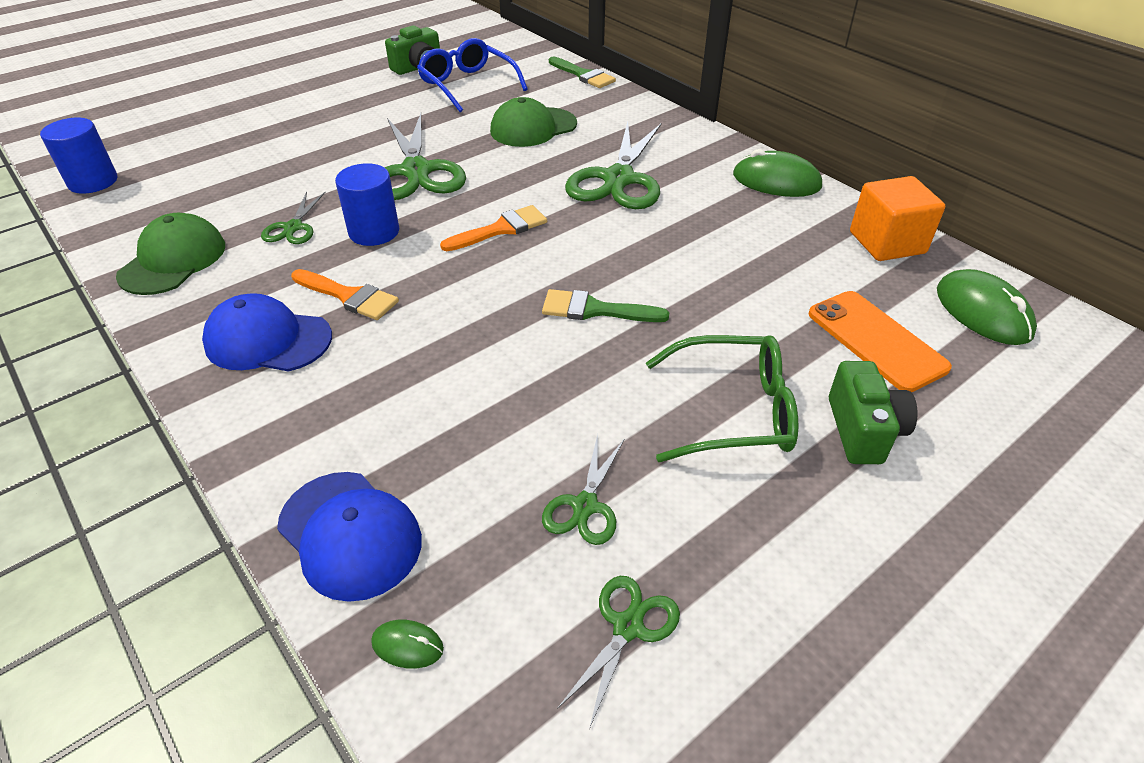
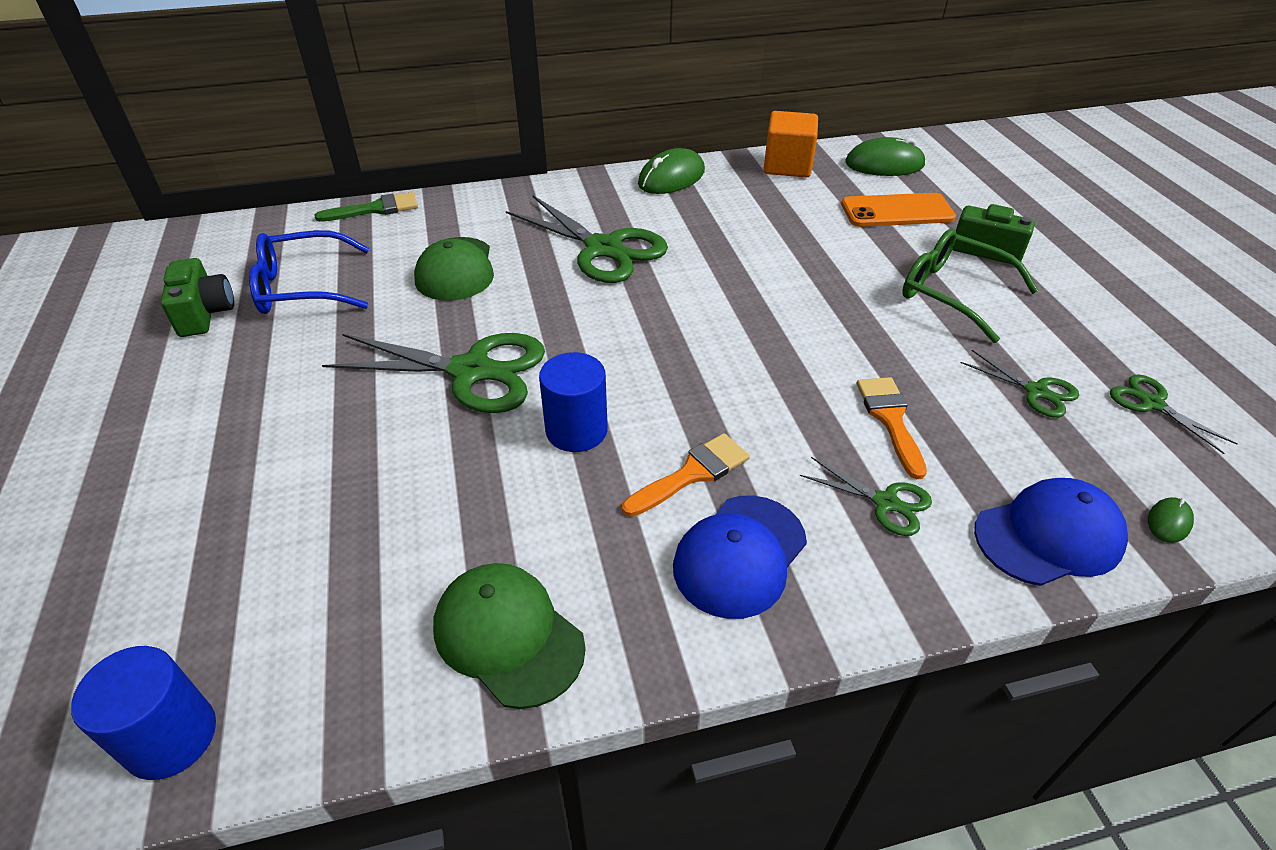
camera: 65 degrees left, 0 degrees up
(293, 227) = (515, 498): green scissors -> green scissors (885, 502)
(501, 229) = (637, 339): orange brush -> orange brush (890, 419)
(595, 310) = (800, 320): green brush -> none
(734, 411) = (952, 293): green glasses -> green glasses turned 75 degrees counterclockwise

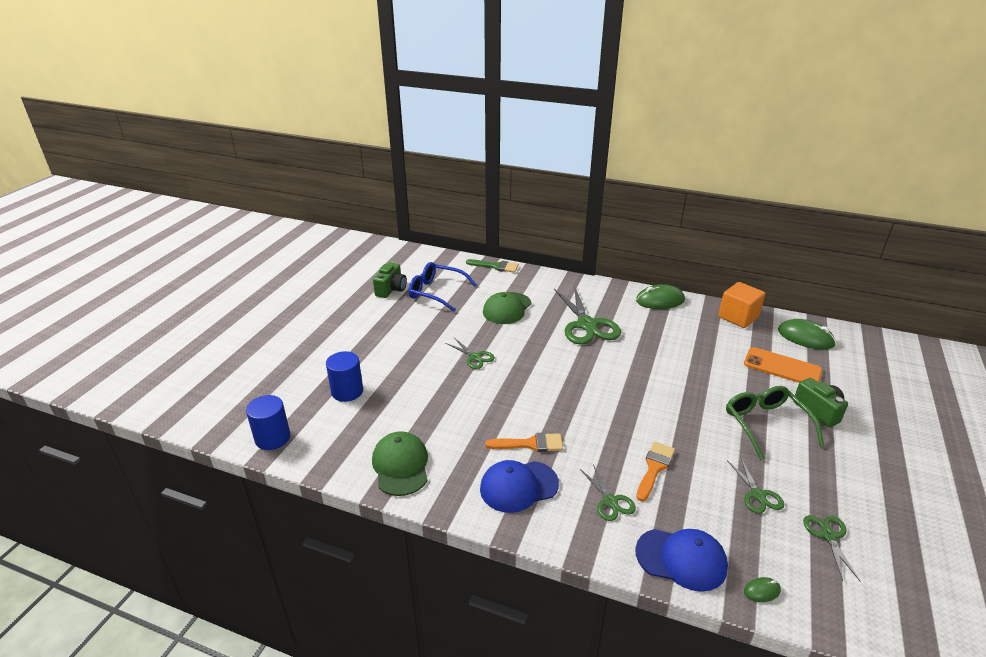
camera: 35 degrees right, 10 degrees down
(471, 371) = (475, 357): green scissors -> green scissors, size x0.50
(576, 430) = (497, 402): blue cylinder -> blue cylinder (347, 391)

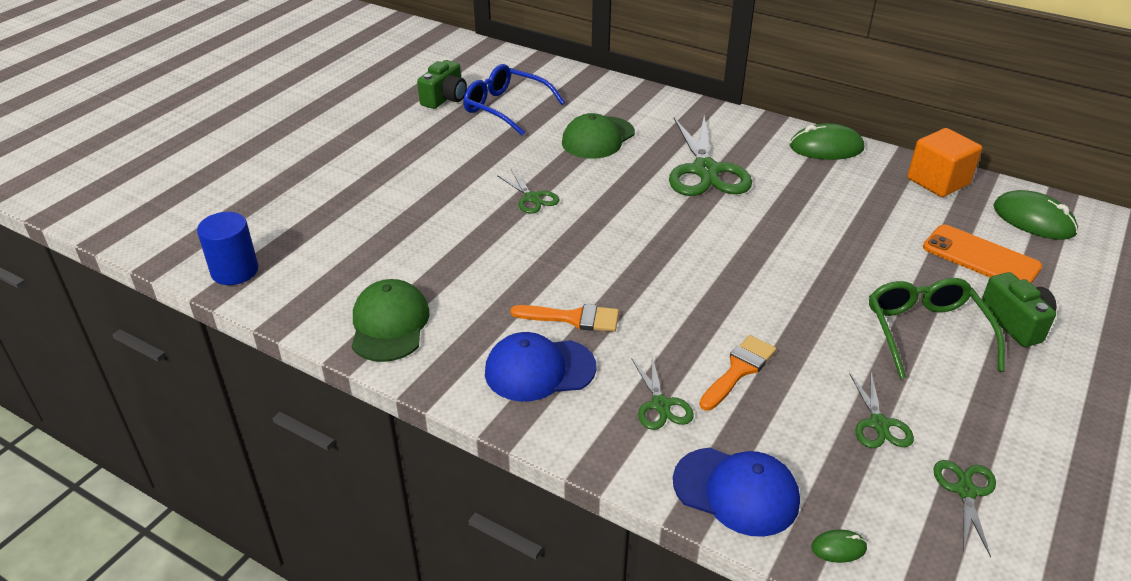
camera: 10 degrees right, 5 degrees up
(347, 391) = (347, 224): blue cylinder -> none
(496, 266) = (600, 80): green brush -> none

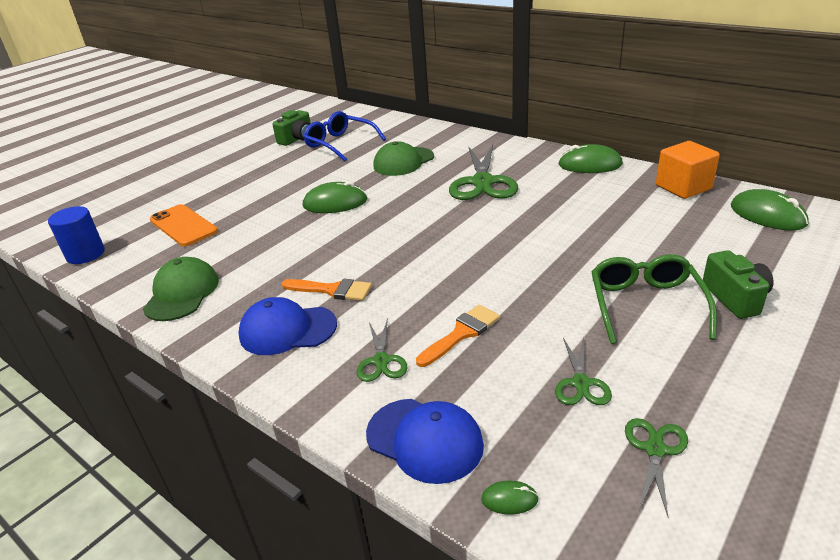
camera: 10 degrees right, 5 degrees down
(532, 198) = (335, 203): green scissors -> green mouse
(980, 257) = (711, 244): orange phone -> orange phone (183, 226)

